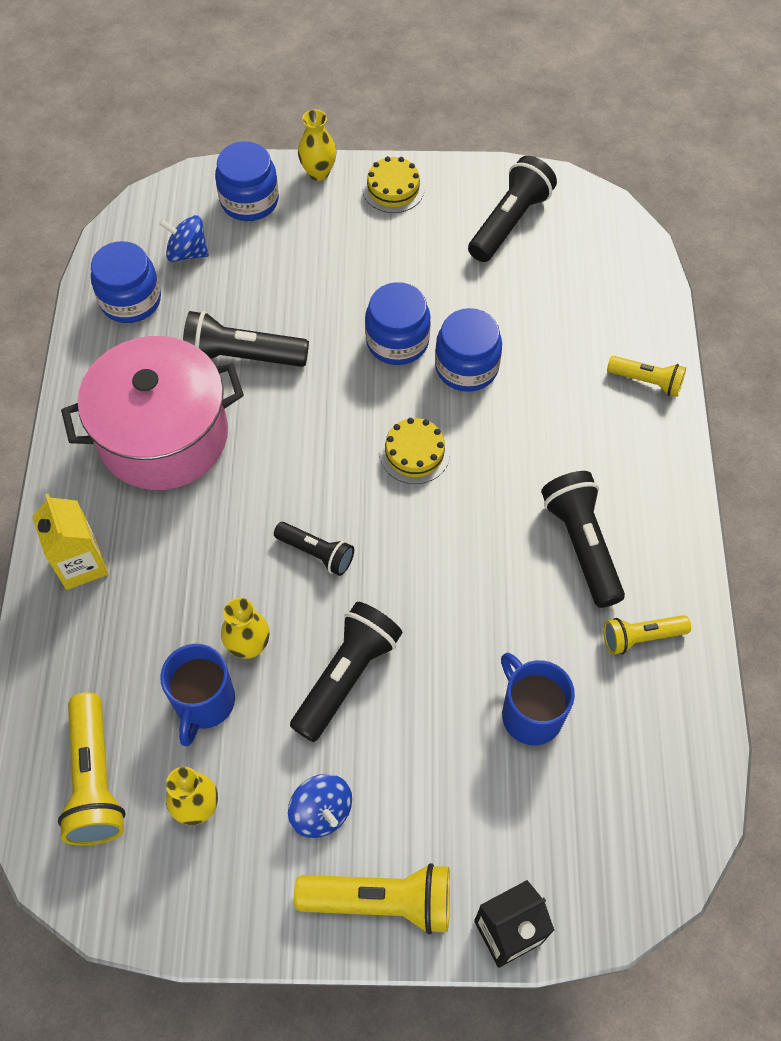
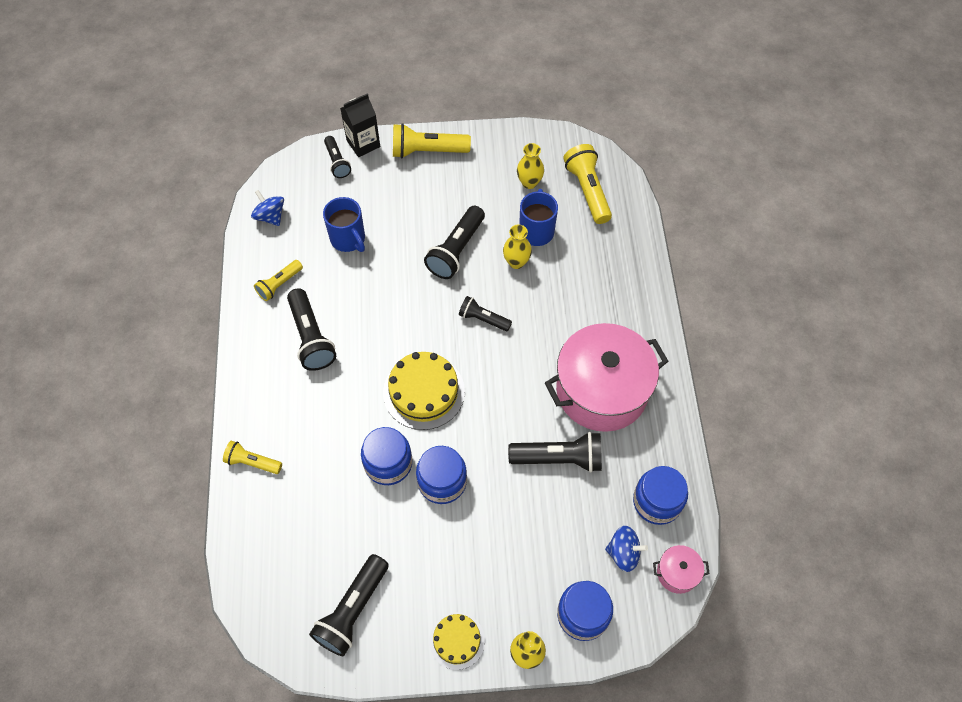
camera: 175 degrees right, 0 degrees up
(81, 564) = (631, 301): yellow carton -> none
(131, 230) = (677, 573): none -> pink pot
(321, 812) = (462, 185): blue spinning top -> blue spinning top (270, 216)
(414, 453) = (424, 392): yellow cake -> yellow cake, size x1.66
(557, 888) = (337, 162): none -> black flashlight
(640, 637) = (279, 285): yellow flashlight -> yellow flashlight turned 150 degrees clockwise

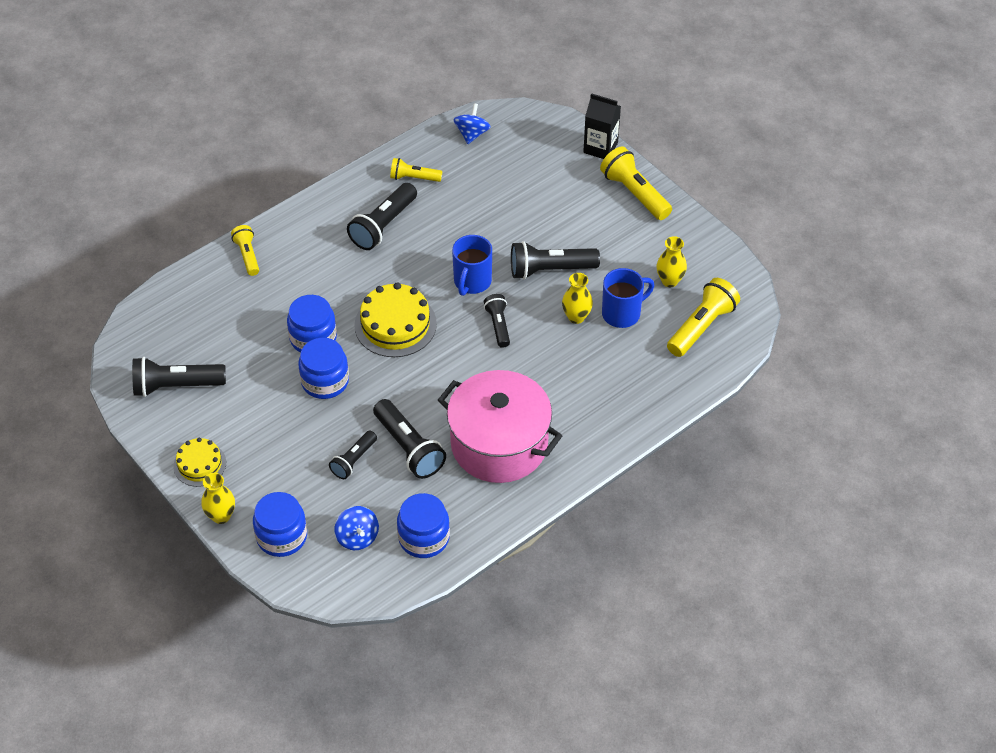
camera: 55 degrees right, 10 degrees down
(337, 162) = (565, 143): black flashlight -> black flashlight (353, 460)
(348, 239) = (495, 194): blue mug -> blue mug (472, 282)
(677, 573) = (369, 585): pink pot -> none

